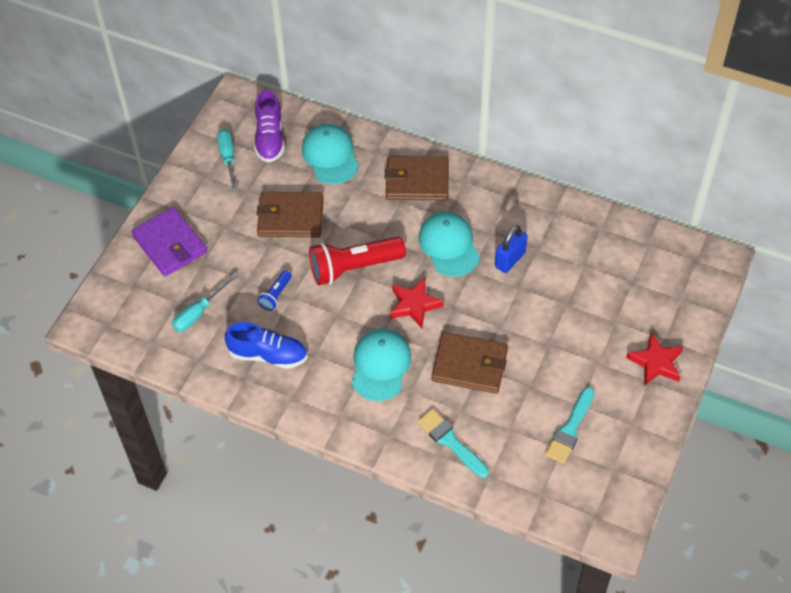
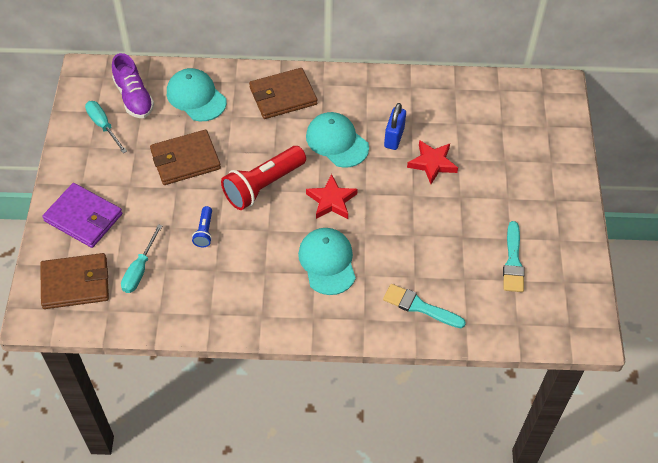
camera: 25 degrees left, 0 degrees up
(268, 355) = (222, 286): blue shoe -> none
(470, 365) = (404, 236): brown wallet -> brown wallet (75, 283)
(656, 362) = (554, 183): red star -> red star (432, 163)

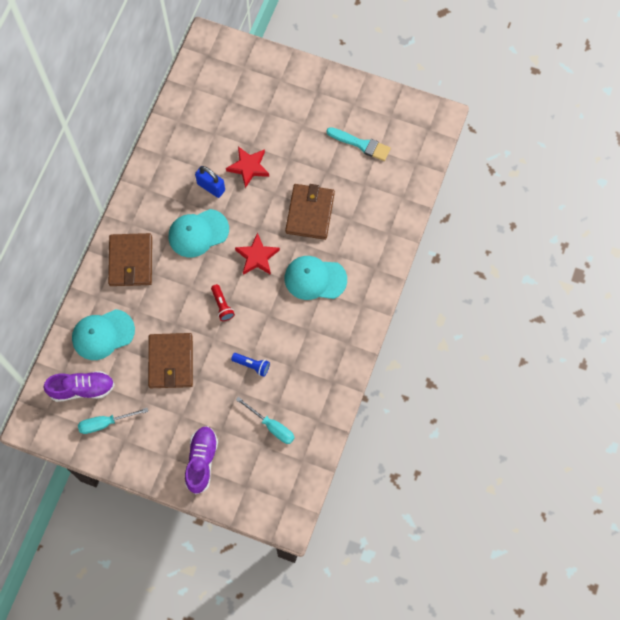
camera: 70 degrees left, 15 degrees up
(75, 283) = (267, 481): brown wallet -> brown wallet (310, 213)
(84, 217) = (202, 461): purple wallet -> purple shoe
(263, 185) = (222, 305): red flashlight -> red flashlight, size x0.48
(419, 306) = (378, 225): turquoise brush -> none

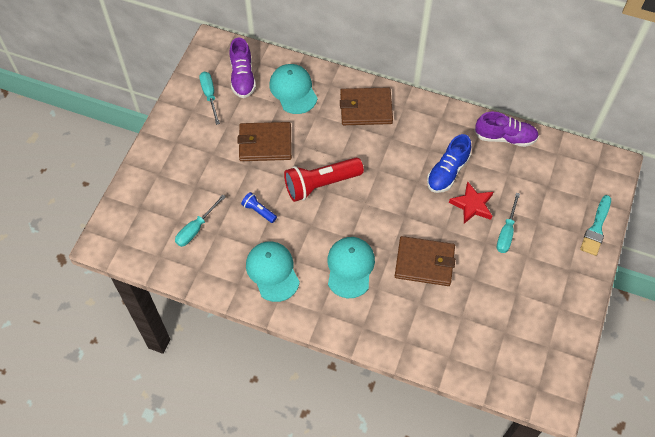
camera: 90 degrees right, 10 degrees down
(198, 233) = (397, 162): turquoise cap -> turquoise cap (272, 271)
(202, 461) = (167, 171): purple shoe -> purple shoe (505, 137)
(211, 187) = (447, 172): blue padlock -> blue shoe
(222, 305) = (321, 184): red flashlight -> red flashlight, size x2.10
(252, 365) = (259, 211): blue flashlight -> blue flashlight turned 105 degrees clockwise
(257, 257) = (373, 214): red star -> none
(278, 140) = (506, 232): none -> turquoise screwdriver
(361, 144) = (510, 314): turquoise brush -> turquoise brush (596, 228)

